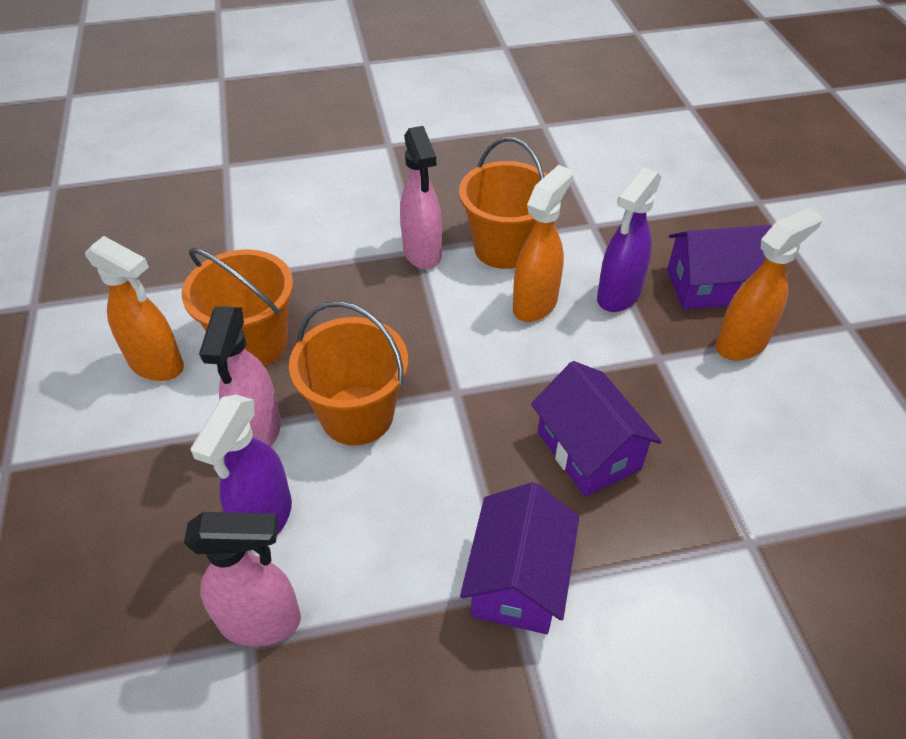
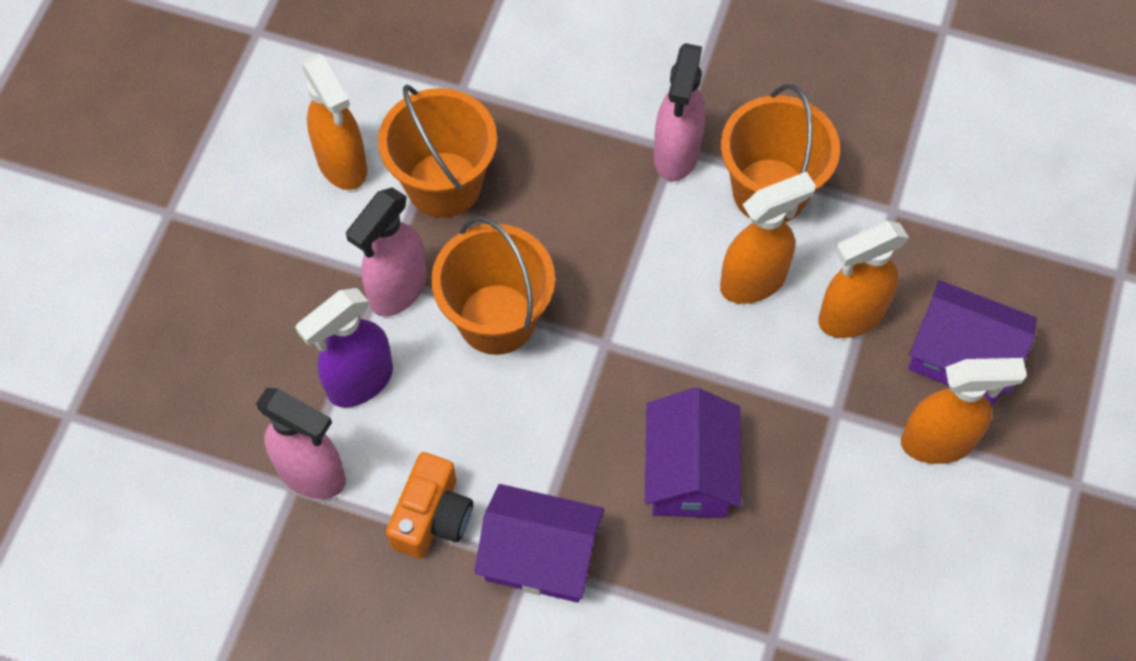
camera: 30 degrees right, 15 degrees up
(400, 599) = (432, 517): none -> orange camera
(518, 580) = (540, 556): purple house -> purple house turned 60 degrees clockwise
(618, 296) = (850, 316): purple spray bottle -> orange spray bottle

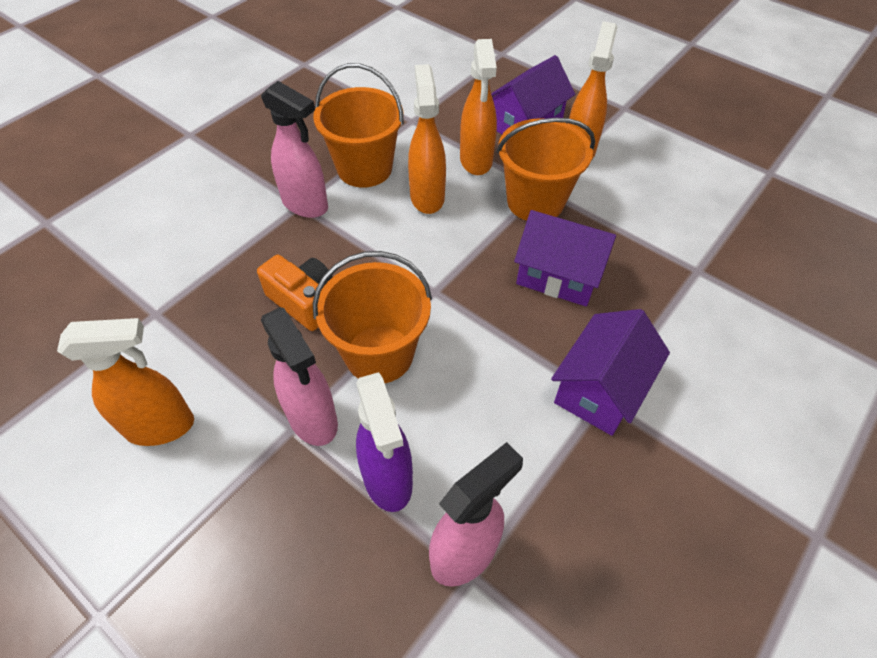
camera: 70 degrees left, 10 degrees down
(432, 517) = (542, 459): orange camera -> orange camera (304, 301)
(443, 184) = (234, 353): orange bucket -> orange bucket (535, 202)

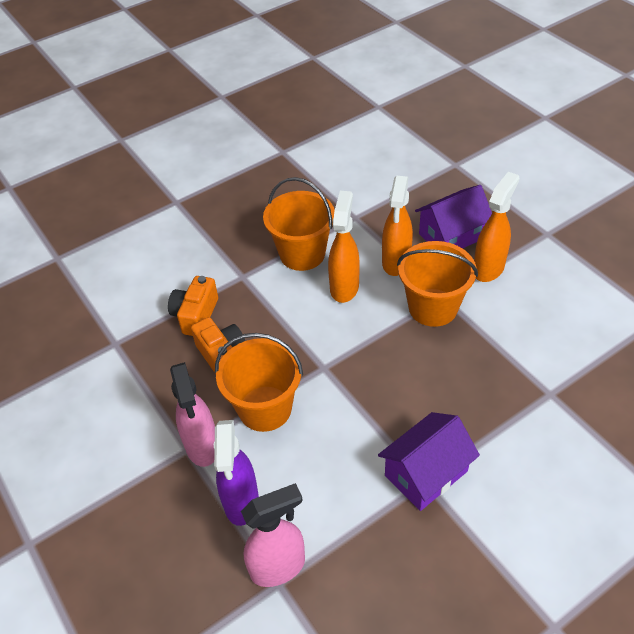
camera: 20 degrees right, 5 degrees down
(161, 426) = (98, 427): orange spray bottle -> none
(254, 260) = (195, 315): none -> orange camera
(306, 205) = (247, 277): pink spray bottle -> none
(558, 275) = (428, 374): purple house -> none

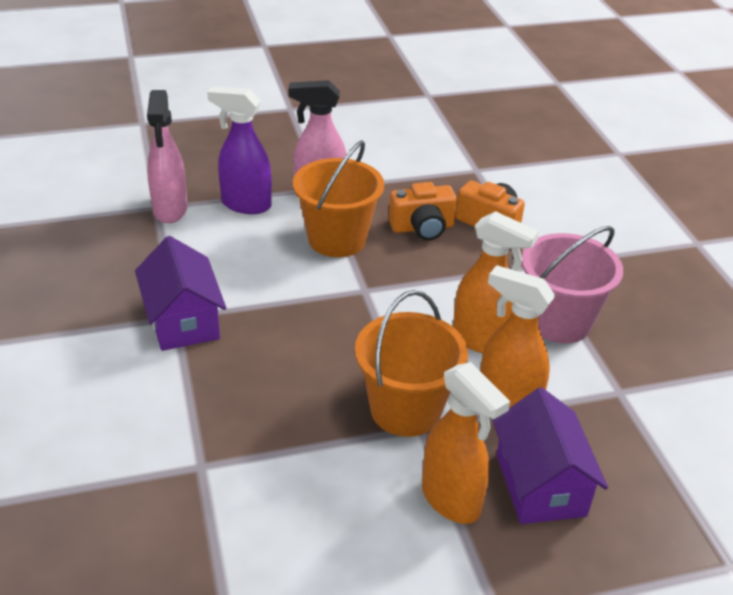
camera: 105 degrees right, 10 degrees down
(302, 254) = (559, 321): orange bucket -> pink bucket

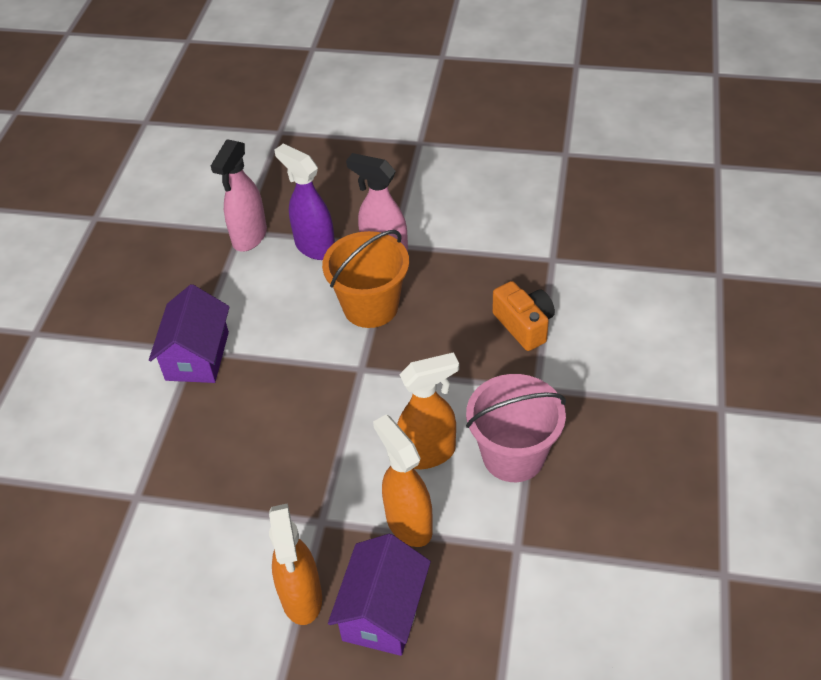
camera: 30 degrees right, 10 degrees up
(405, 409) = (319, 500): orange bucket -> none
(422, 228) = (455, 314): orange camera -> none
(481, 341) = (428, 453): orange spray bottle -> orange spray bottle turned 75 degrees counterclockwise

